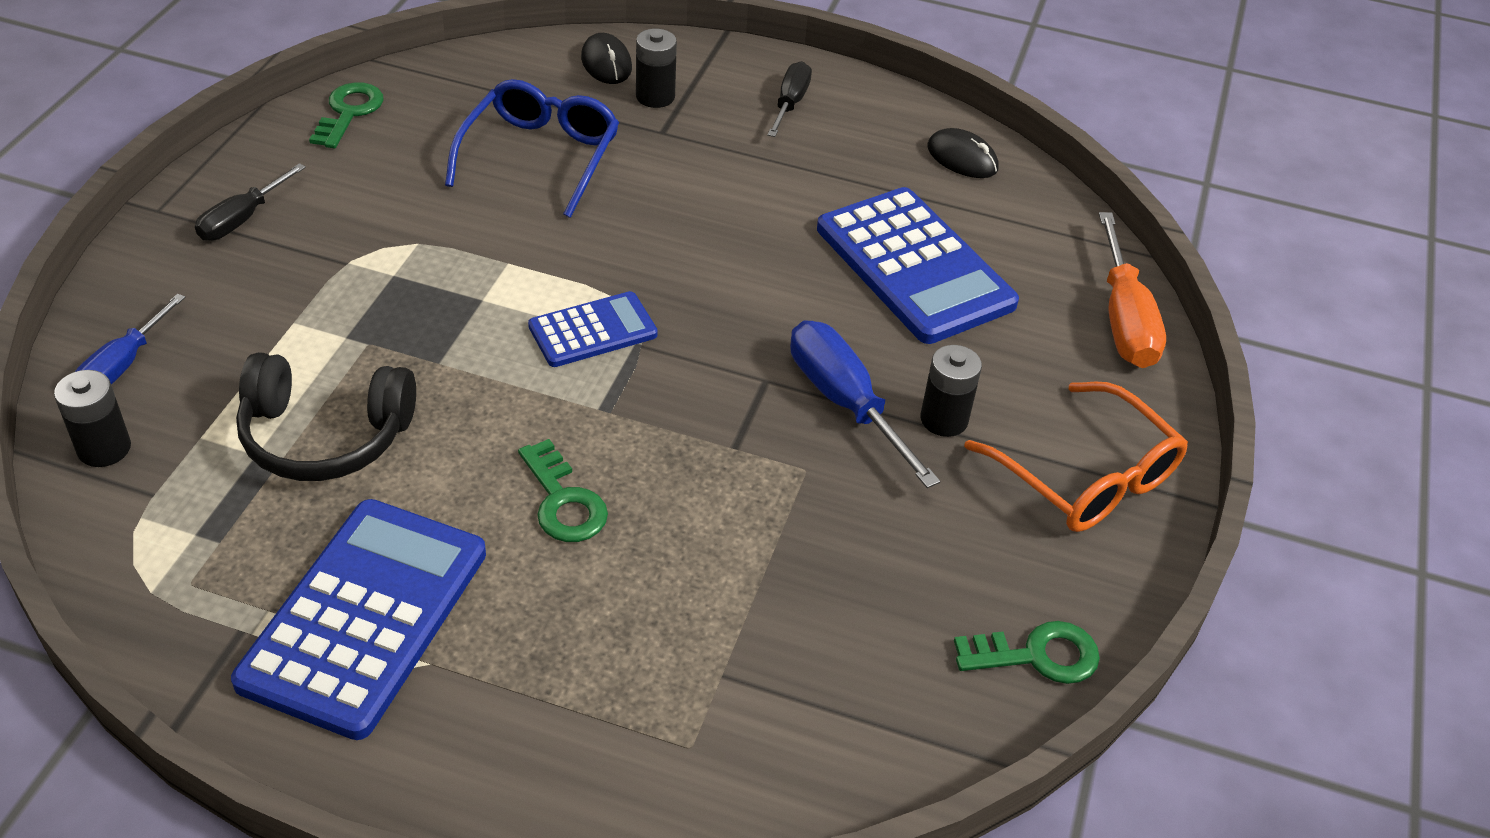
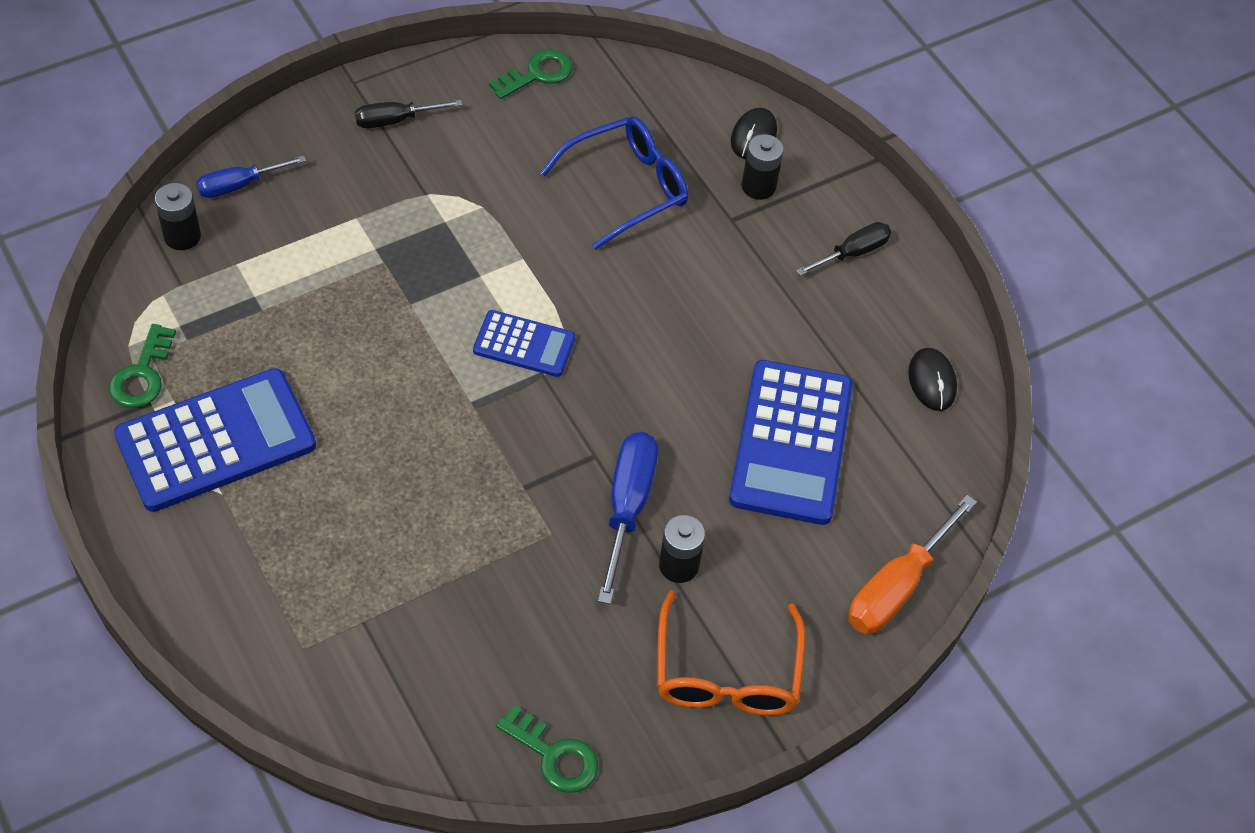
camera: 40 degrees right, 10 degrees up
(325, 436) = (301, 310): black headphones -> none
(563, 501) = (388, 448): green key -> green key (142, 374)

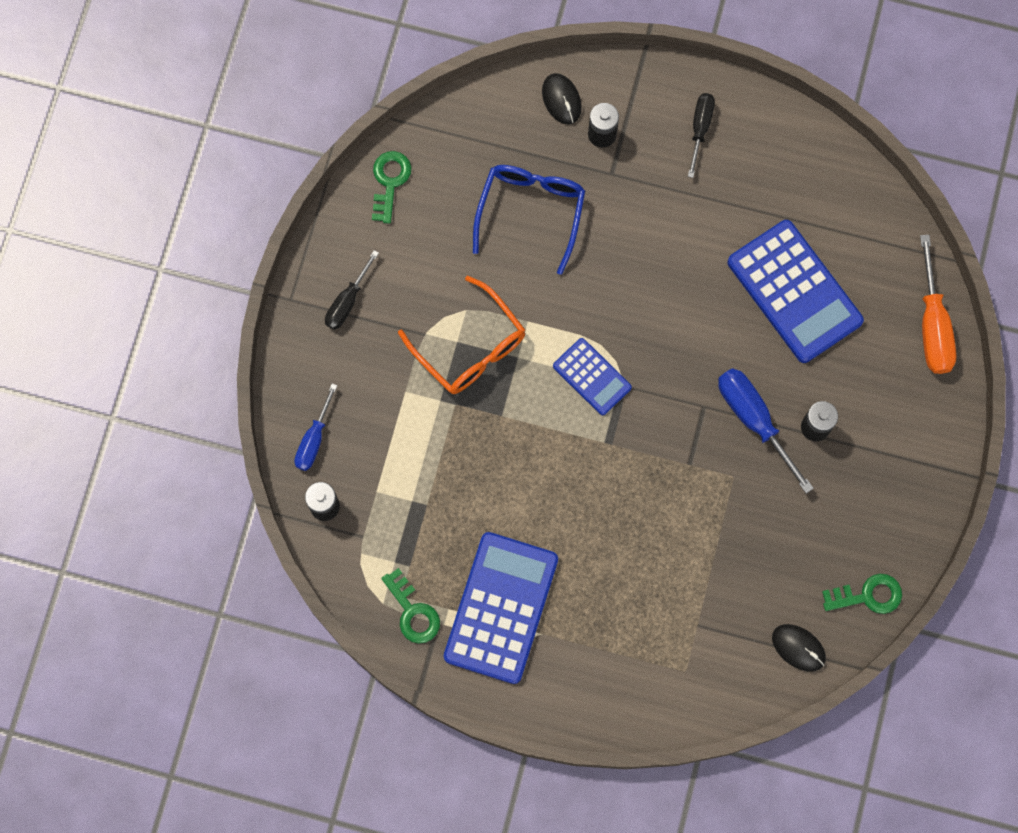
camera: 40 degrees left, 20 degrees up
(524, 344) = (592, 377): blue calculator -> blue calculator turned 75 degrees clockwise
(726, 673) = (901, 463): orange glasses -> orange glasses (470, 347)
(931, 381) = (826, 174): black mouse -> black mouse (798, 648)

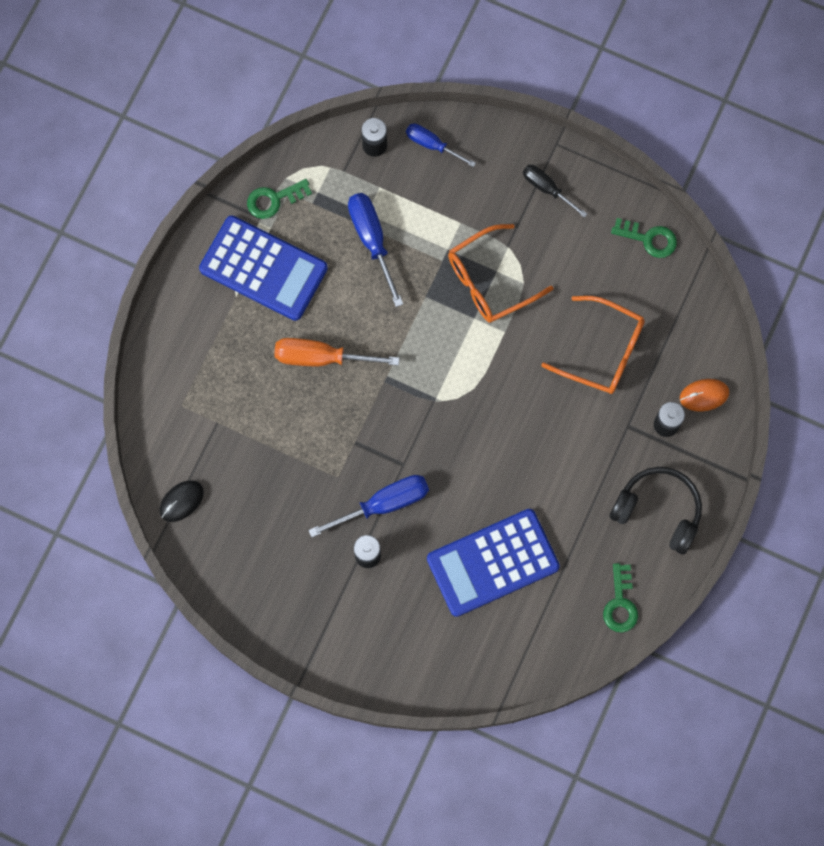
camera: 100 degrees right, 0 degrees up
(445, 488) = (372, 241): none -> blue screwdriver
(531, 212) = (603, 351): blue glasses -> orange glasses
(561, 100) = (704, 395): black mouse -> orange mouse
(592, 377) = (446, 376): blue calculator -> none
(700, 129) = (658, 511): black screwdriver -> black headphones
(868, 595) = (213, 568): green key -> green key (620, 603)
(932, 324) = (442, 678): orange screwdriver -> orange screwdriver (321, 357)

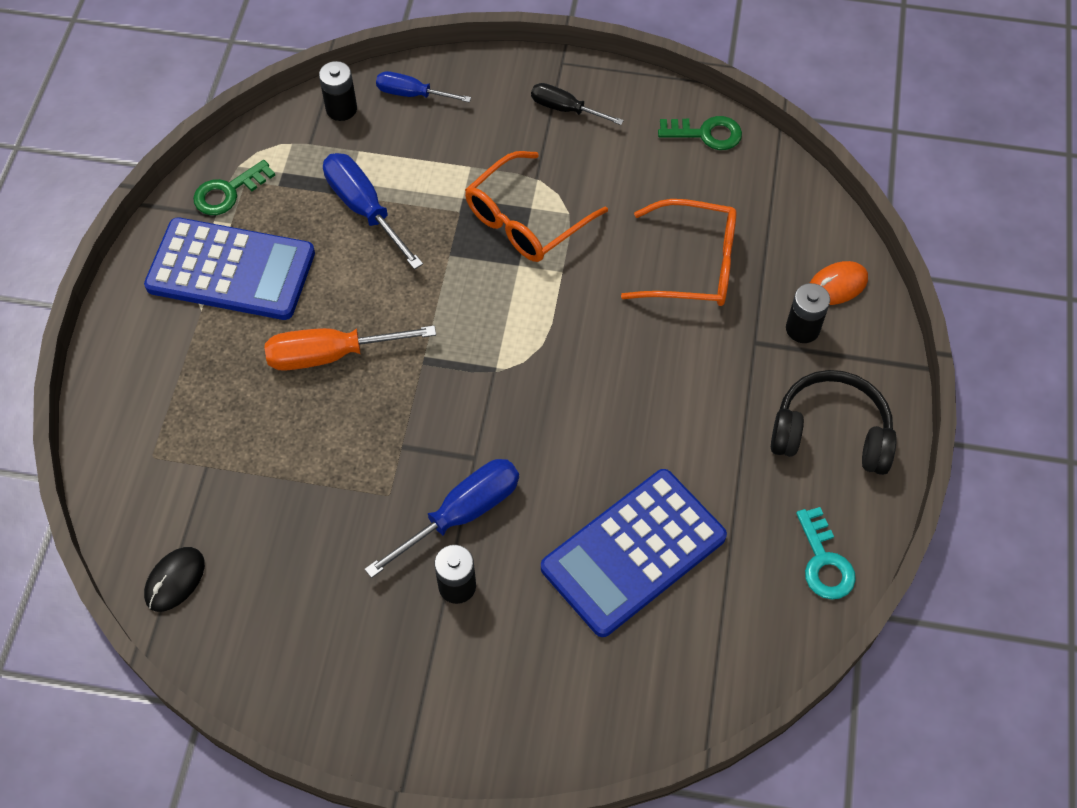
camera: 15 degrees left, 15 degrees down
(620, 603) = (824, 561): green key -> turquoise key

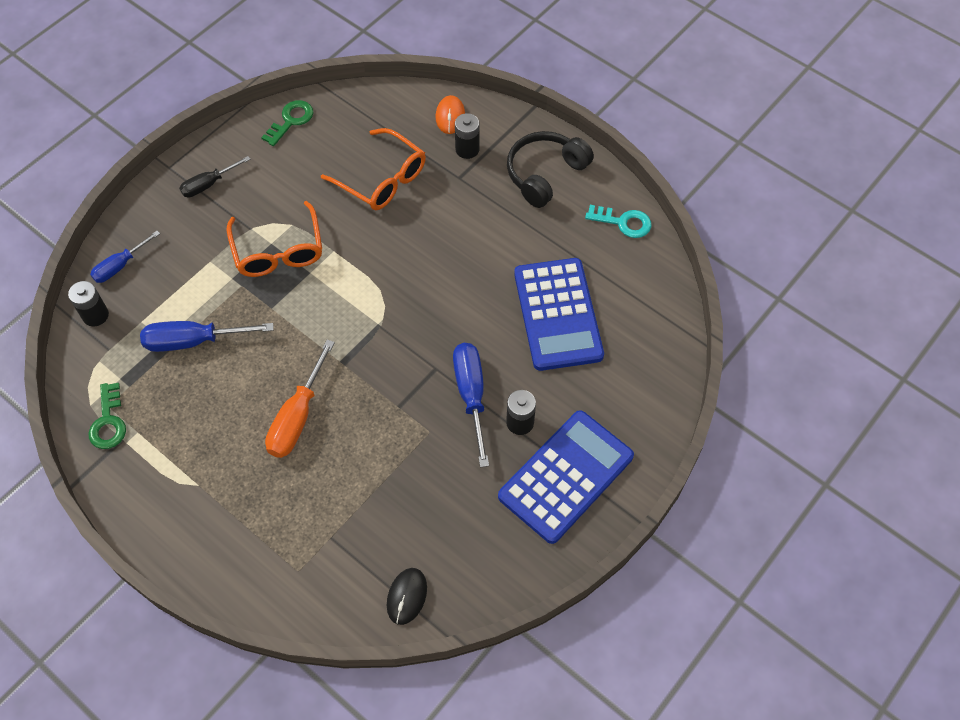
camera: 60 degrees left, 0 degrees up
(175, 580) = (406, 596): black mouse -> black mouse turned 45 degrees clockwise
(231, 270) = (179, 450): blue calculator -> blue calculator (566, 476)
(693, 265) = (382, 179): orange glasses -> orange glasses turned 90 degrees clockwise

